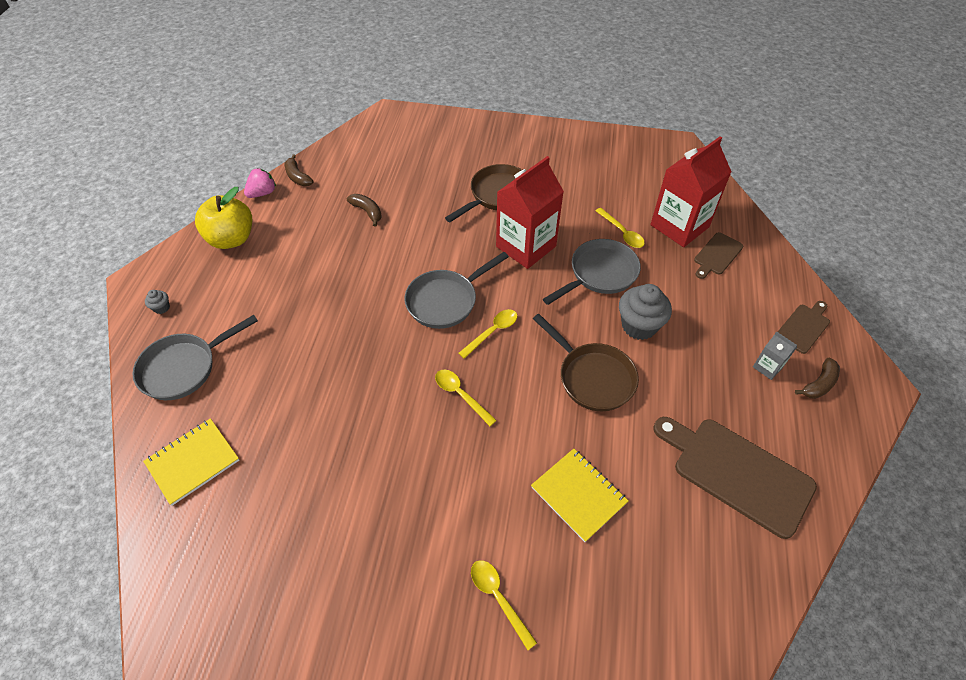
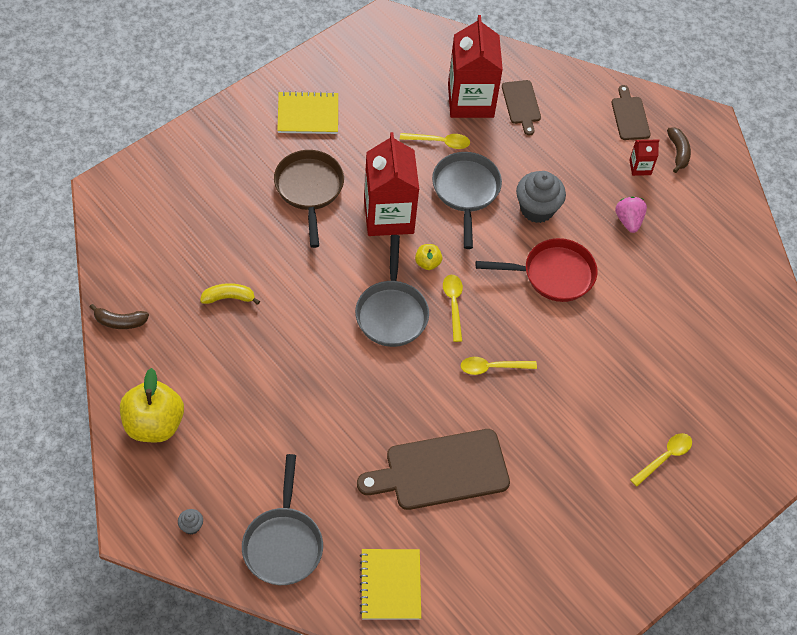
camera: 55 degrees left, 5 degrees up
(262, 193) = (113, 363): pink strawberry -> pink strawberry (628, 220)
(367, 212) = (229, 297): brown banana -> yellow banana
(498, 598) = (664, 457): yellow spoon -> yellow spoon turned 135 degrees clockwise
(511, 293) = (427, 263): none -> yellow apple
(578, 495) = (634, 357): yellow notebook -> yellow notebook (308, 114)
(592, 377) = (553, 274): brown pan -> red pan
(737, 472) = (696, 257): brown cutting board -> brown cutting board (441, 470)
(767, 367) = (640, 167): grey carton -> red carton

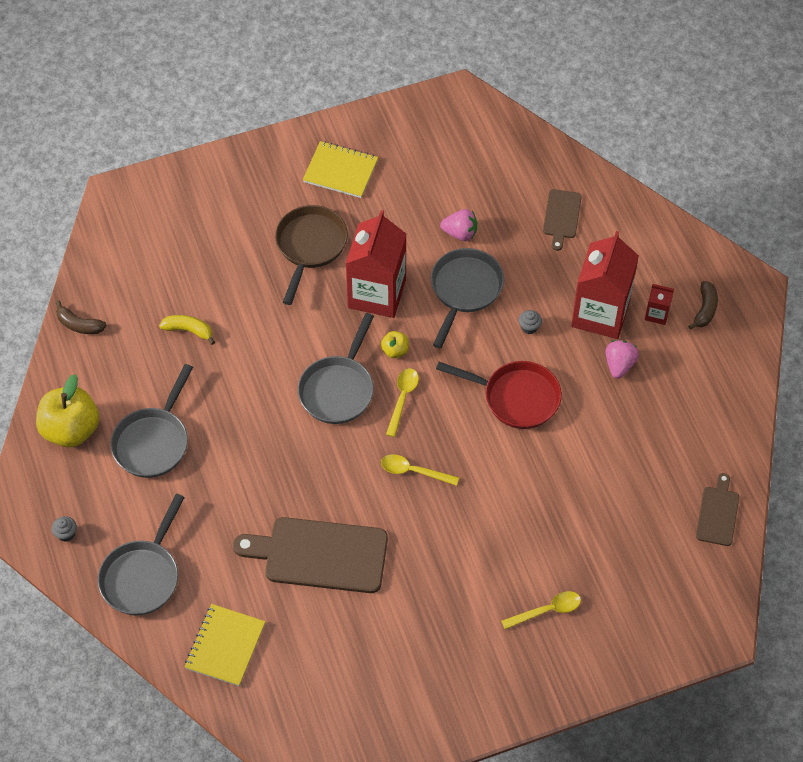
camera: 25 degrees right, 0 degrees up
(239, 412) = (153, 441): none -> grey pan
(439, 142) = (460, 233): yellow spoon -> pink strawberry
(470, 100) = (510, 199): red carton -> red carton (600, 314)
(537, 209) = (529, 327): grey cupcake -> grey cupcake, size x0.45
(630, 116) = (670, 258): brown cutting board -> brown cutting board (718, 513)

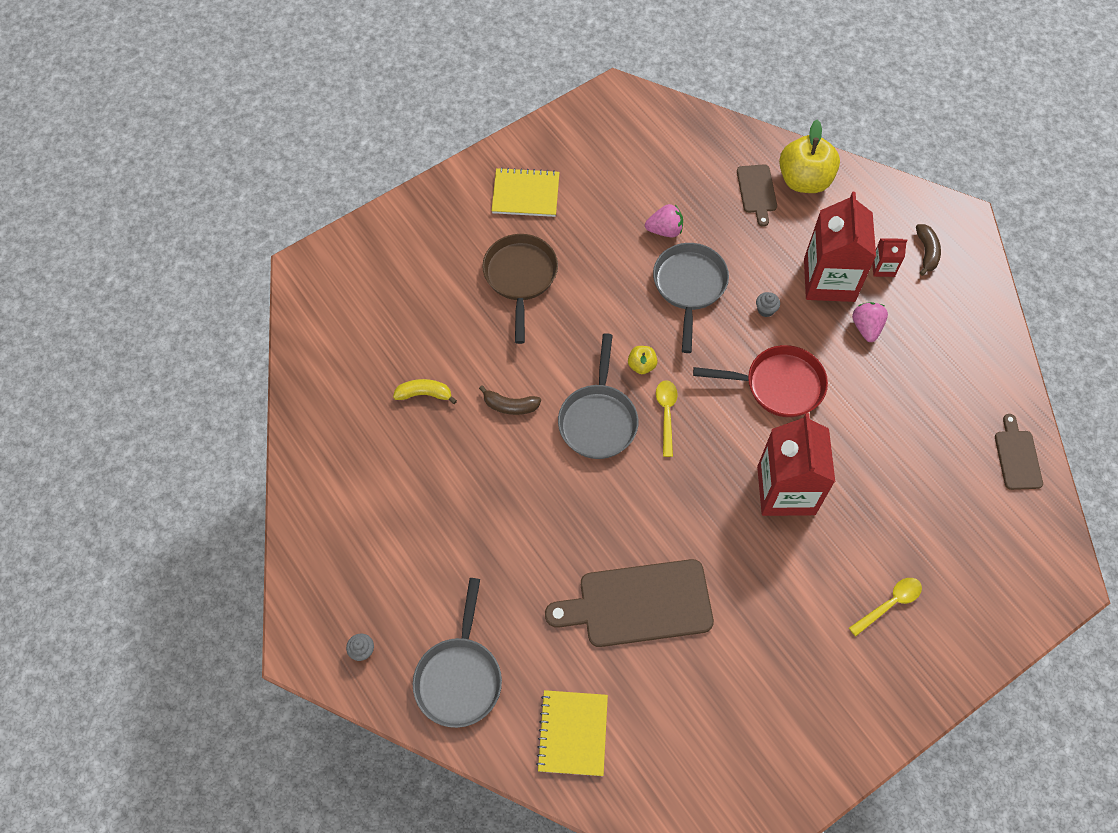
camera: 15 degrees left, 5 degrees up
(71, 429) = (333, 532): yellow apple -> yellow apple (804, 180)
(79, 324) = (307, 415): brown banana -> brown banana (510, 406)
(153, 441) = (425, 523): grey pan -> none
(377, 293) = (603, 310): red carton -> red carton (786, 490)
(413, 471) = (704, 488): yellow spoon -> none

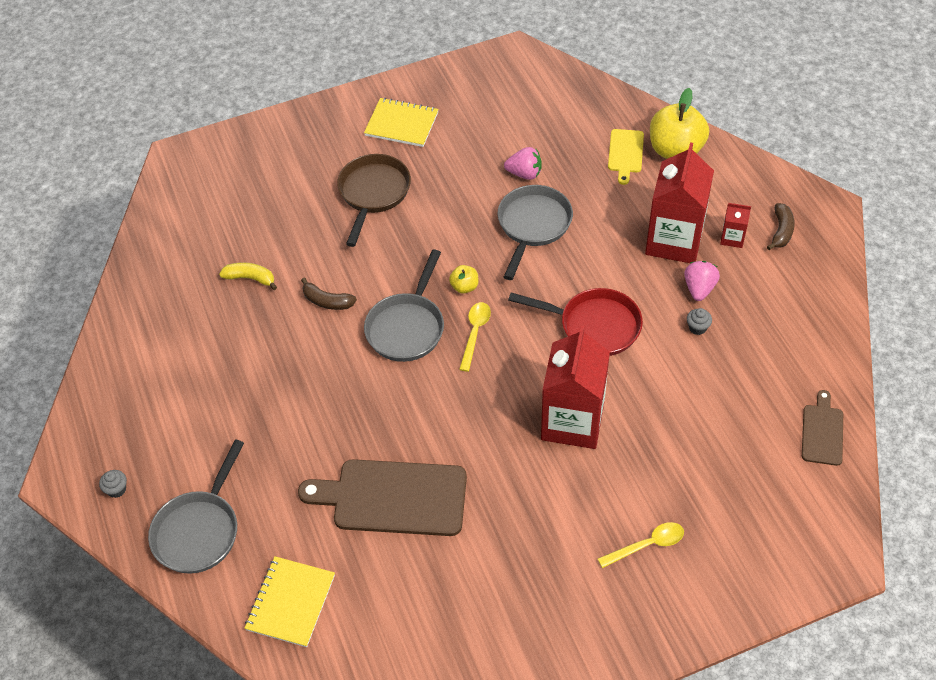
camera: 15 degrees right, 10 degrees down
(757, 191) = (625, 153): brown cutting board -> yellow cutting board
(765, 310) = (602, 257): grey cupcake -> grey cupcake (697, 328)

